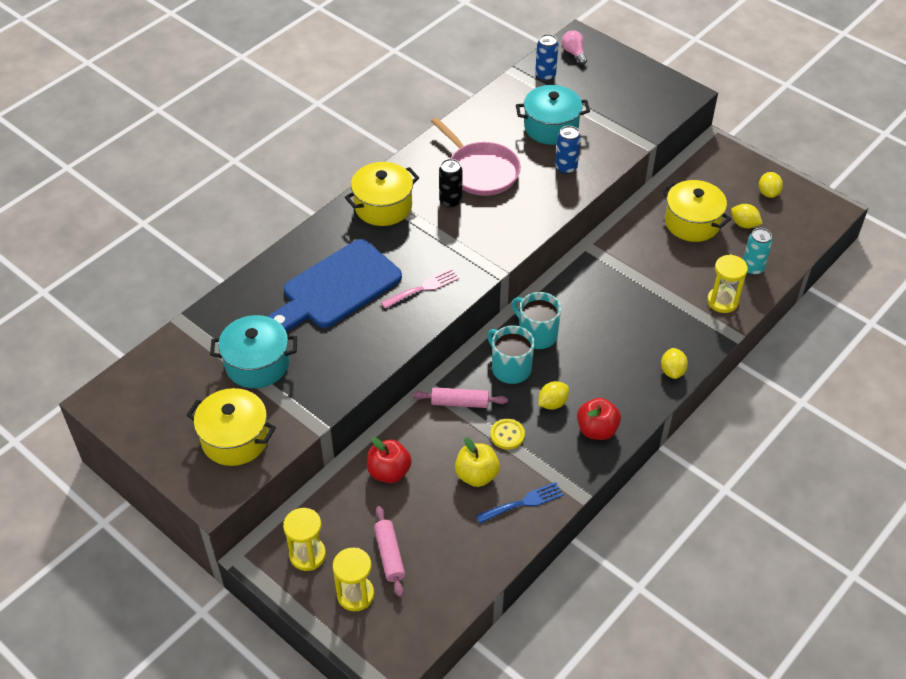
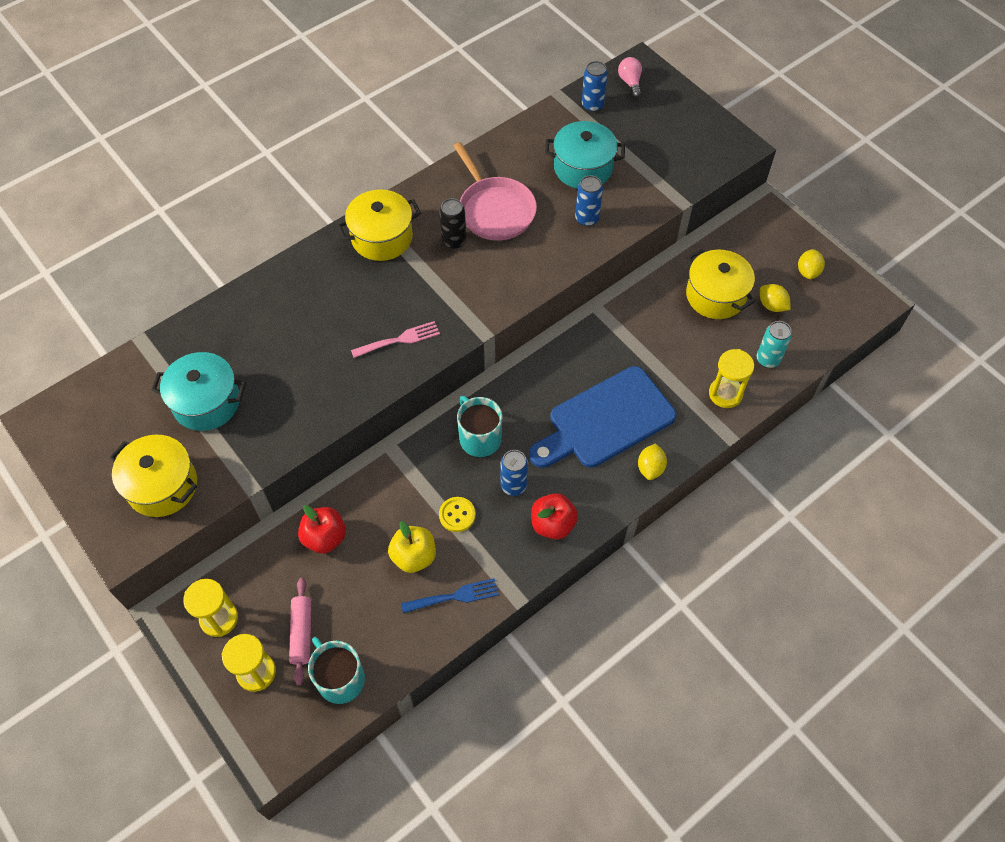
camera: 10 degrees right, 10 degrees up
(337, 288) = (310, 326): blue cutting board -> blue cutting board (606, 421)
(460, 403) = (417, 470): pink rolling pin -> none
(536, 334) = (517, 402): turquoise mug -> turquoise mug (340, 678)
(552, 403) = (513, 486): yellow lemon -> blue can

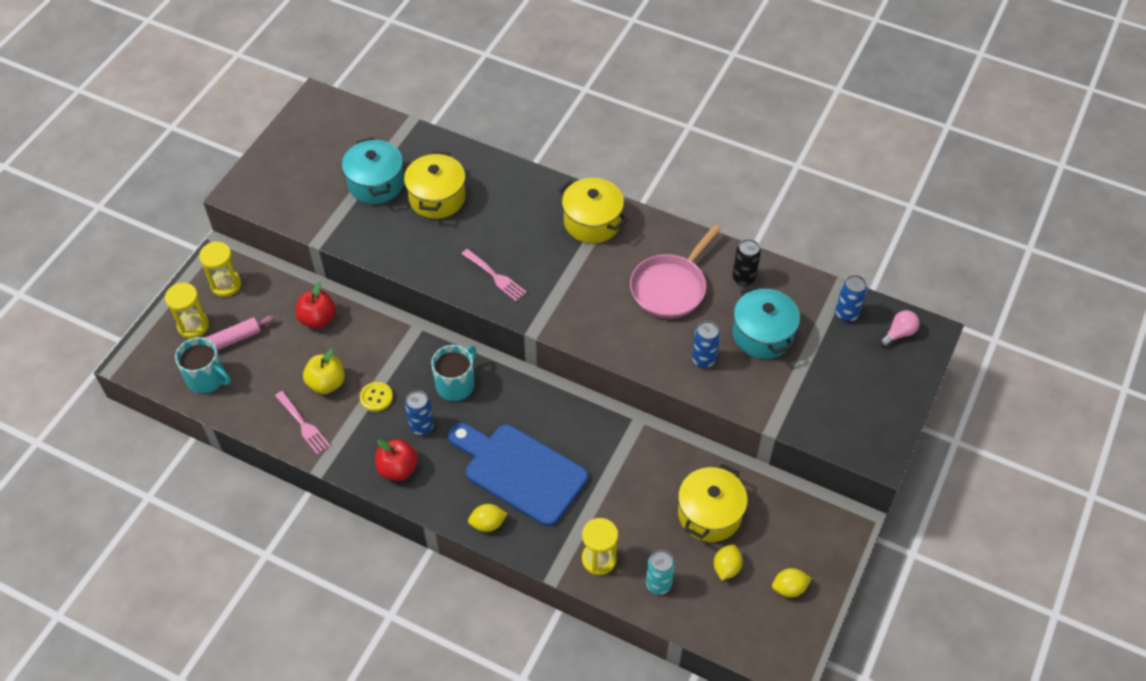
camera: 65 degrees right, 5 degrees down
(162, 486) = (295, 191): yellow pot -> yellow pot (437, 198)
(340, 678) = (207, 378): turquoise mug -> turquoise mug turned 90 degrees clockwise
(454, 241) = (618, 272): black can -> black can (743, 278)
(454, 596) = (303, 425): blue fork -> pink fork

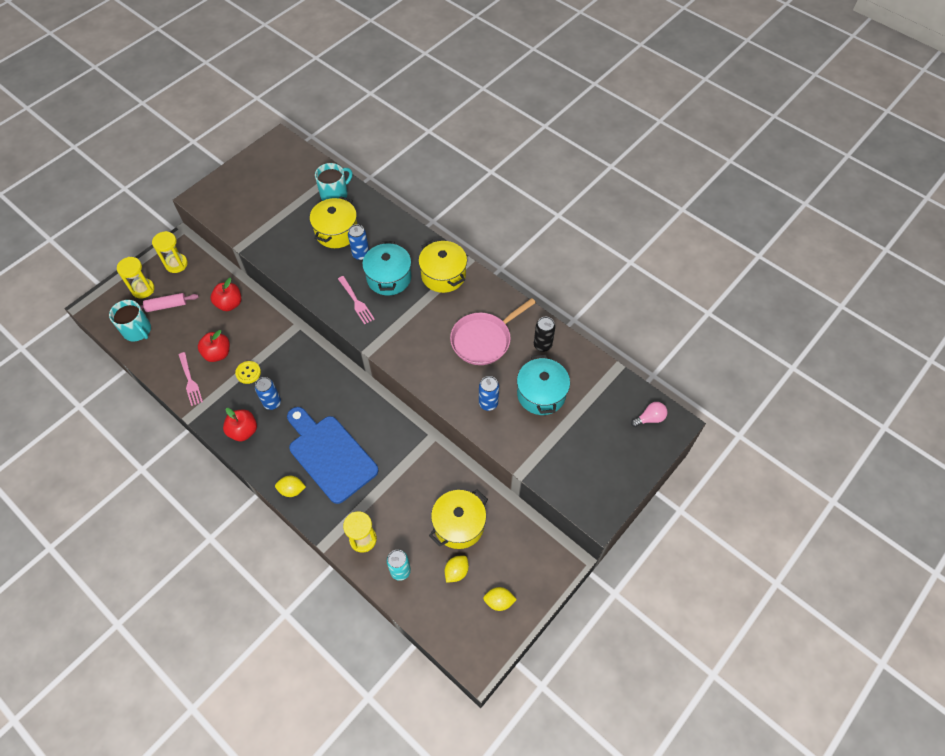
camera: 15 degrees right, 5 degrees up
(326, 383) = (218, 353): yellow apple -> red apple
(376, 183) = (297, 212): turquoise pot -> turquoise pot (389, 278)
(456, 384) = (308, 376): turquoise mug -> turquoise mug (335, 194)
(846, 314) = (613, 392): blue can -> blue can (361, 254)

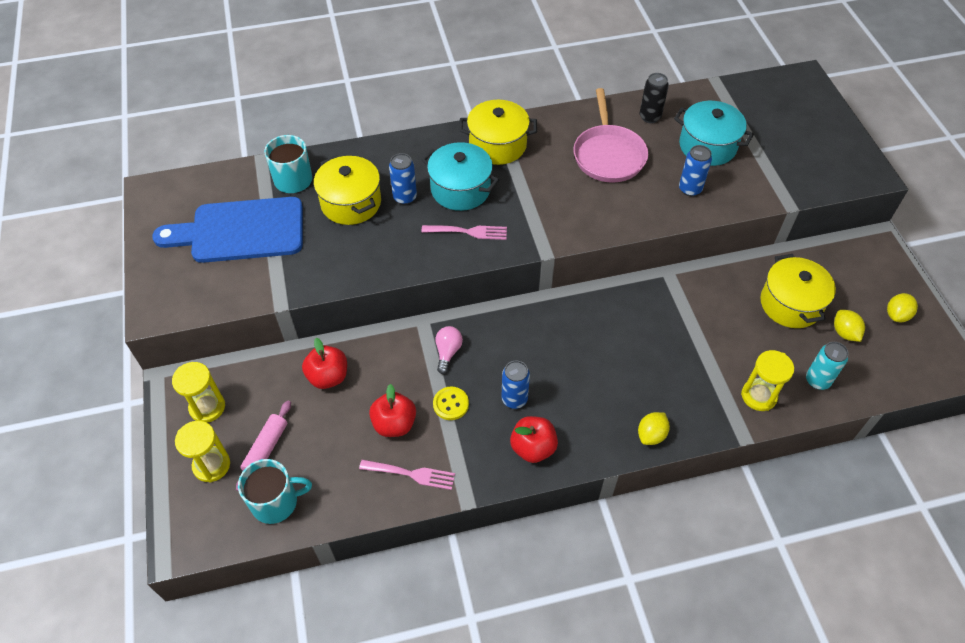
camera: 55 degrees left, 5 degrees down
(330, 455) = (629, 376): blue cutting board -> blue cutting board (240, 231)
(650, 418) = (788, 89): pink light bulb -> pink light bulb (448, 352)

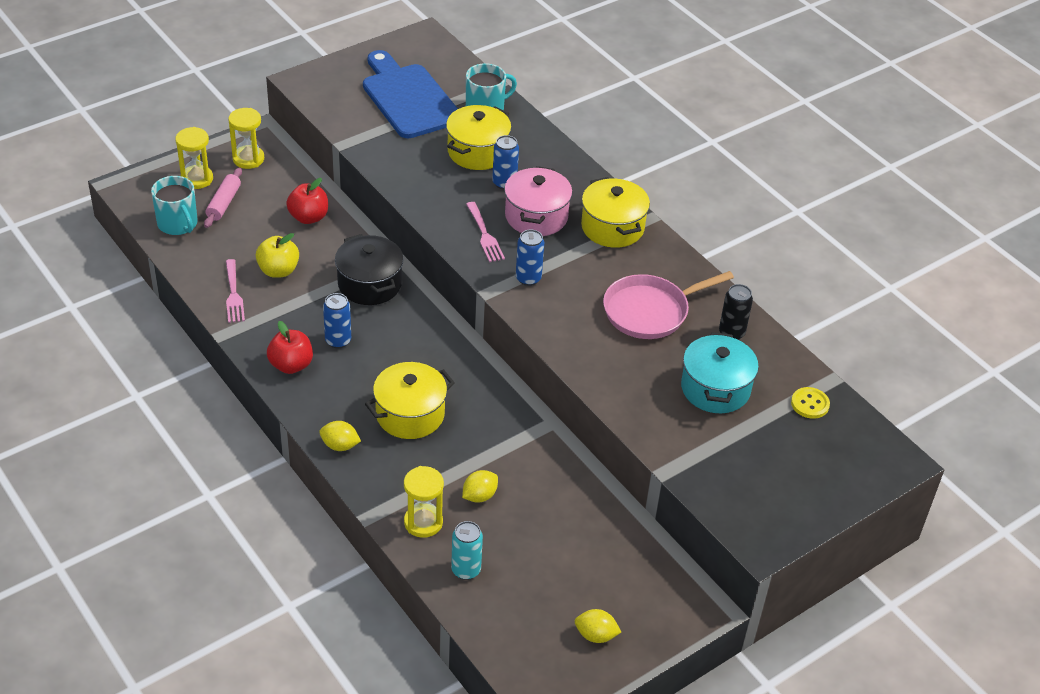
camera: 65 degrees right, 10 degrees down
(266, 448) = (223, 203): pink rolling pin -> pink rolling pin turned 75 degrees counterclockwise
(394, 424) = (278, 270): red apple -> yellow apple
(448, 352) = (369, 284): pink light bulb -> black pot
(451, 404) = (314, 300): yellow button -> yellow button (810, 404)
(460, 189) = (536, 216): turquoise pot -> pink pot
(690, 189) = (638, 384): blue can -> blue can (528, 278)
(790, 304) = (561, 534): yellow pot -> yellow pot (410, 414)
(844, 333) = (544, 587): yellow lemon -> yellow lemon (479, 496)

